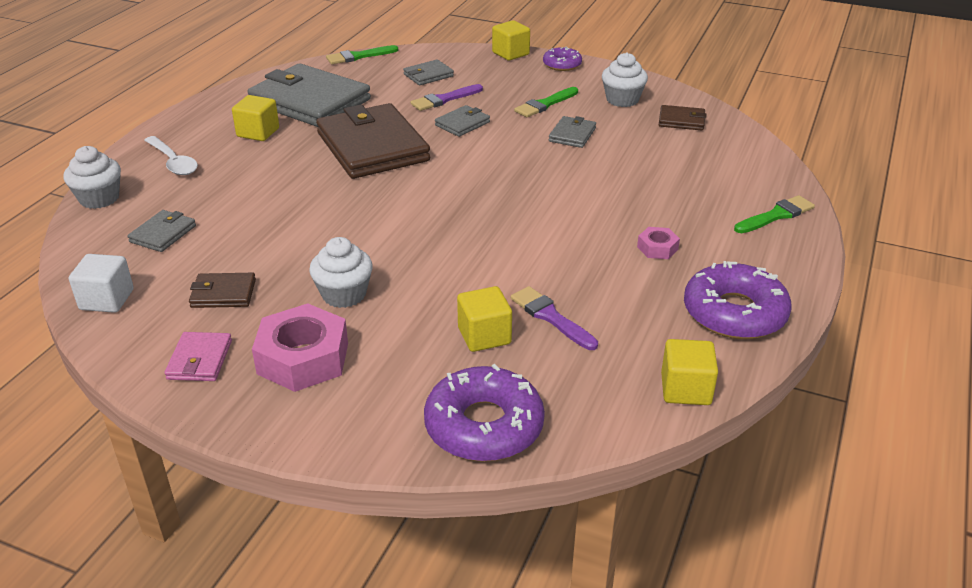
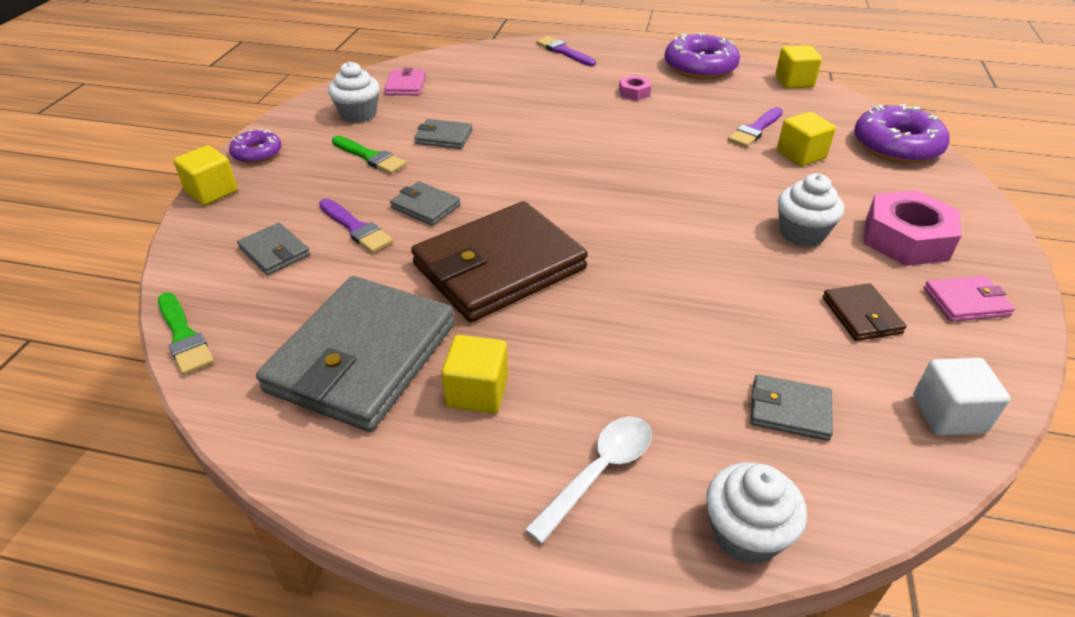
camera: 100 degrees left, 5 degrees up
(681, 120) = (405, 85): brown wallet -> pink wallet
(776, 215) = (564, 52): green brush -> purple brush

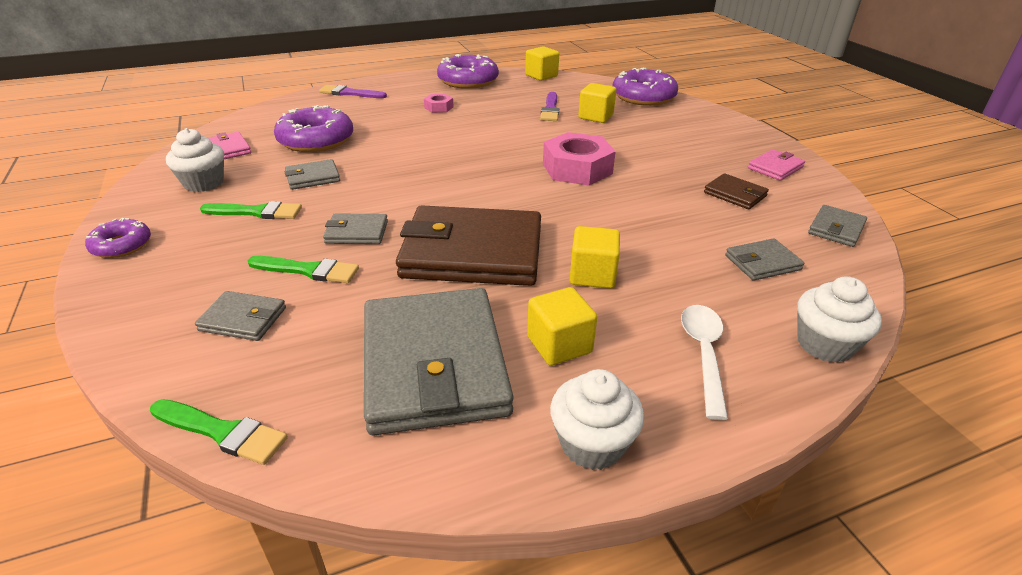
camera: 35 degrees left, 5 degrees down
(212, 192) = (103, 295): yellow cube -> yellow cube (592, 275)
(356, 228) = (308, 270): purple brush -> green brush
(484, 97) = (316, 140): none -> purple donut
(499, 267) = (472, 252): brown wallet -> brown wallet turned 75 degrees clockwise
(802, 233) = (649, 160): white cupcake -> white cupcake (592, 444)
(905, 239) = (707, 145): pink nut -> pink nut (577, 169)
(948, 414) = (836, 229): white cube -> grey wallet

